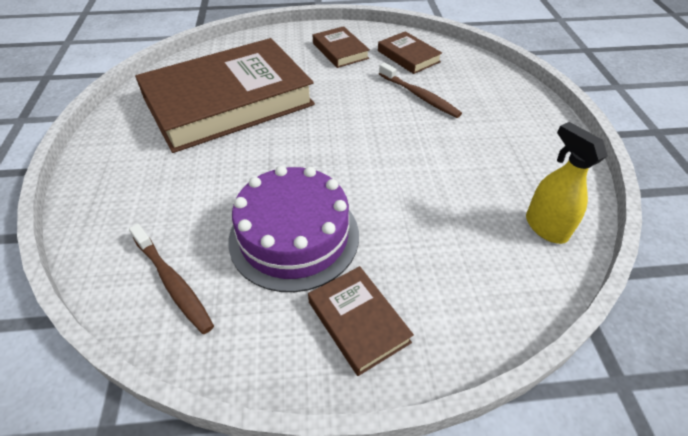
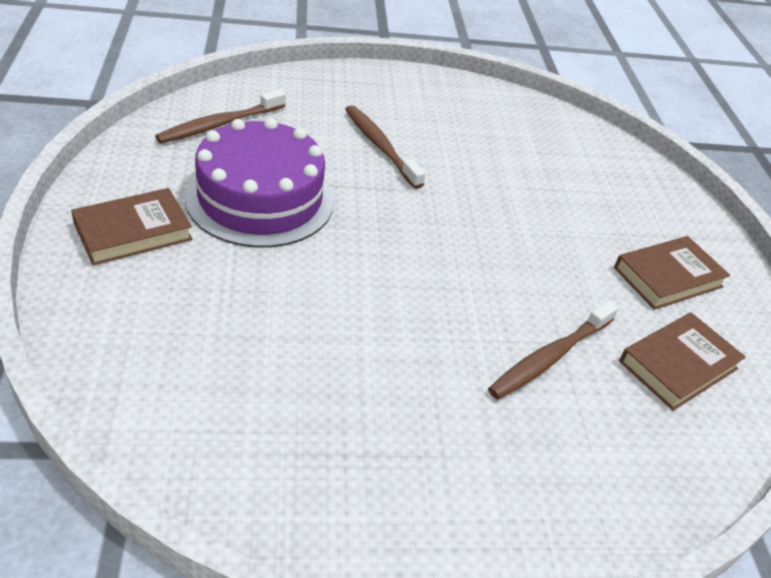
camera: 85 degrees right, 5 degrees down
(210, 166) = (380, 146): none -> brown toothbrush
(228, 102) = (506, 161): brown book -> none
(545, 227) = (222, 441): yellow spray bottle -> none

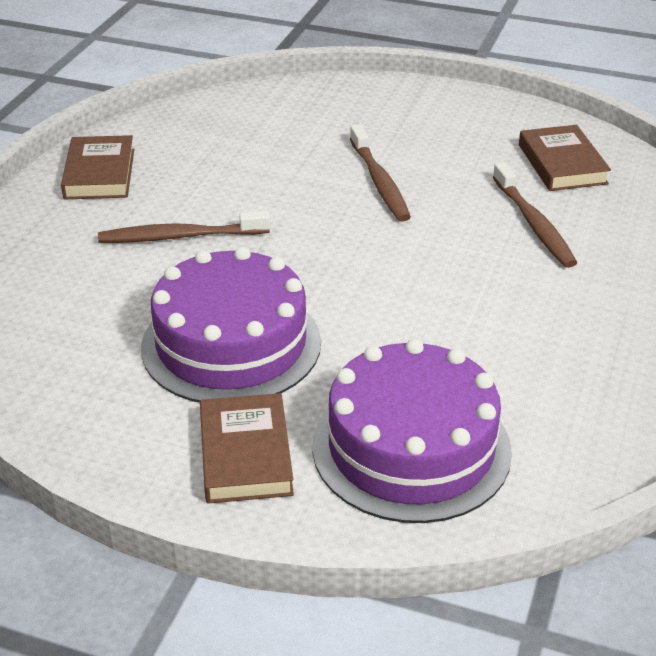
camera: 60 degrees left, 5 degrees down
(169, 323) = (411, 448): none -> purple cake
(220, 124) = (63, 348): brown toothbrush -> brown toothbrush (379, 182)
(668, 277) = (460, 132): brown book -> brown book (99, 174)

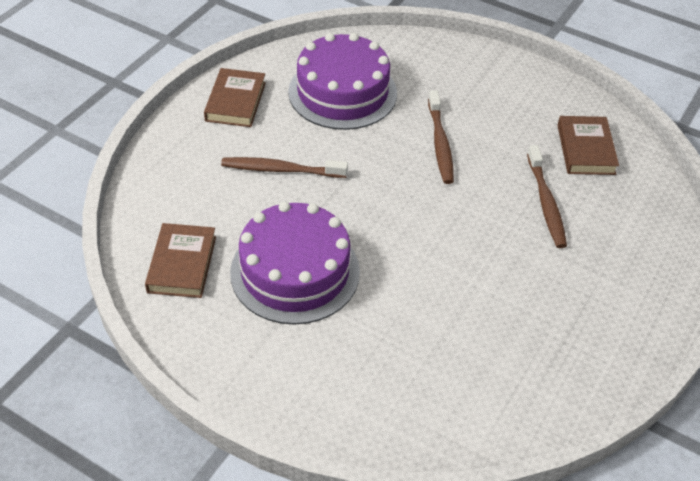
camera: 10 degrees right, 10 degrees up
(245, 454) = (283, 366): brown book -> brown book (182, 264)
(411, 448) = (398, 383): purple cake -> purple cake (342, 92)

